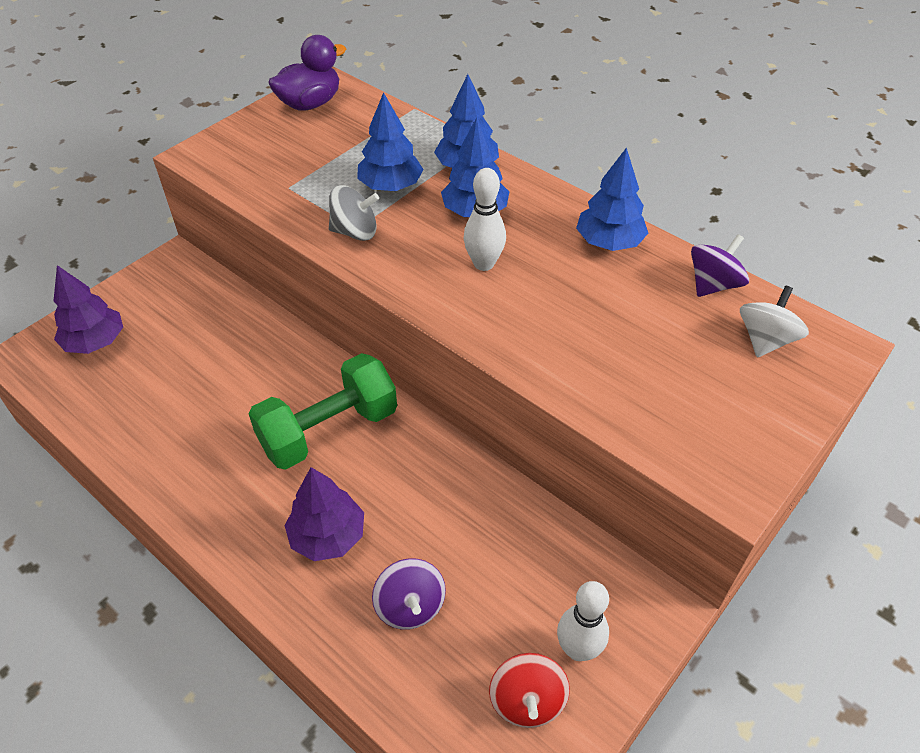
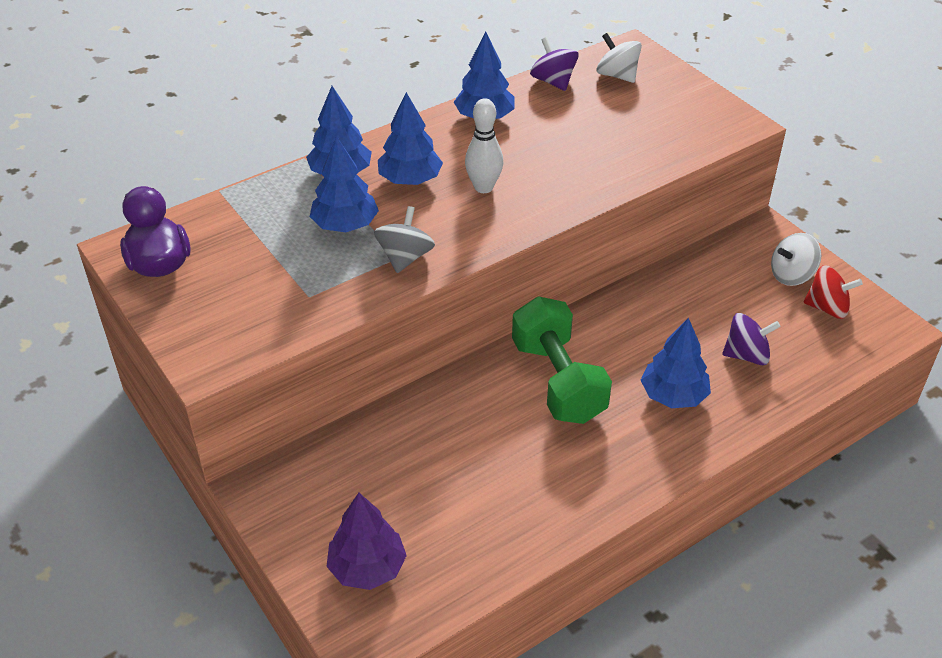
camera: 75 degrees left, 5 degrees down
(327, 536) = (673, 395): purple tree -> blue tree
(578, 649) = (791, 275): white bowling pin -> white spinning top

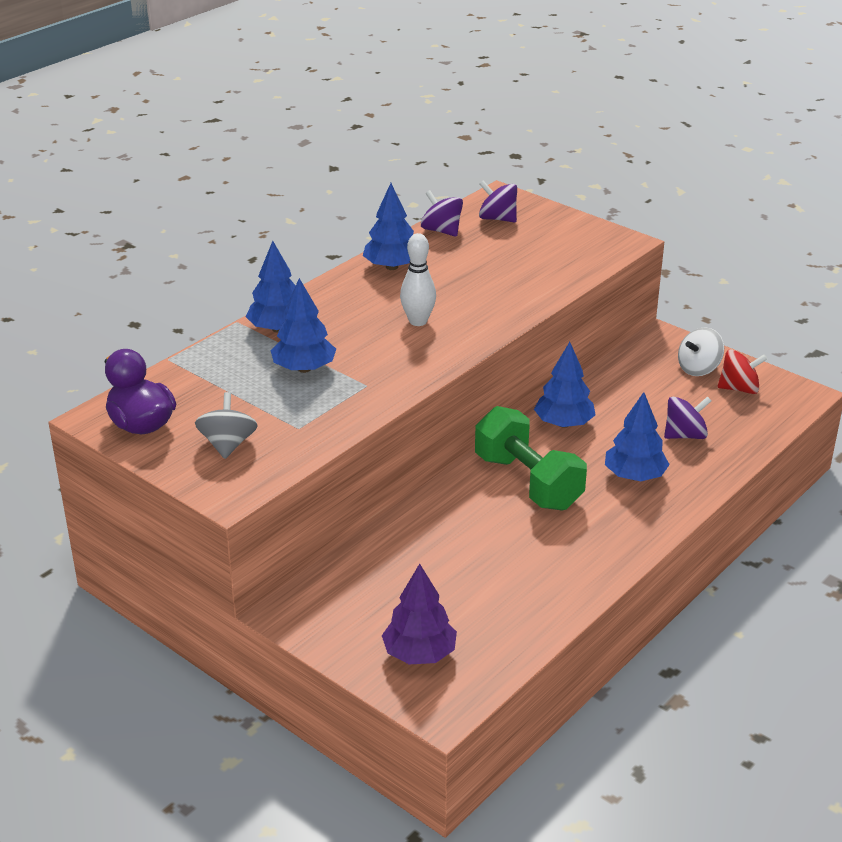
camera: 15 degrees left, 10 degrees down
(405, 257) = (373, 385): grey spinning top -> grey spinning top (228, 445)
(410, 180) = (347, 325): blue tree -> blue tree (563, 423)
(617, 75) = (497, 219): white spinning top -> purple spinning top

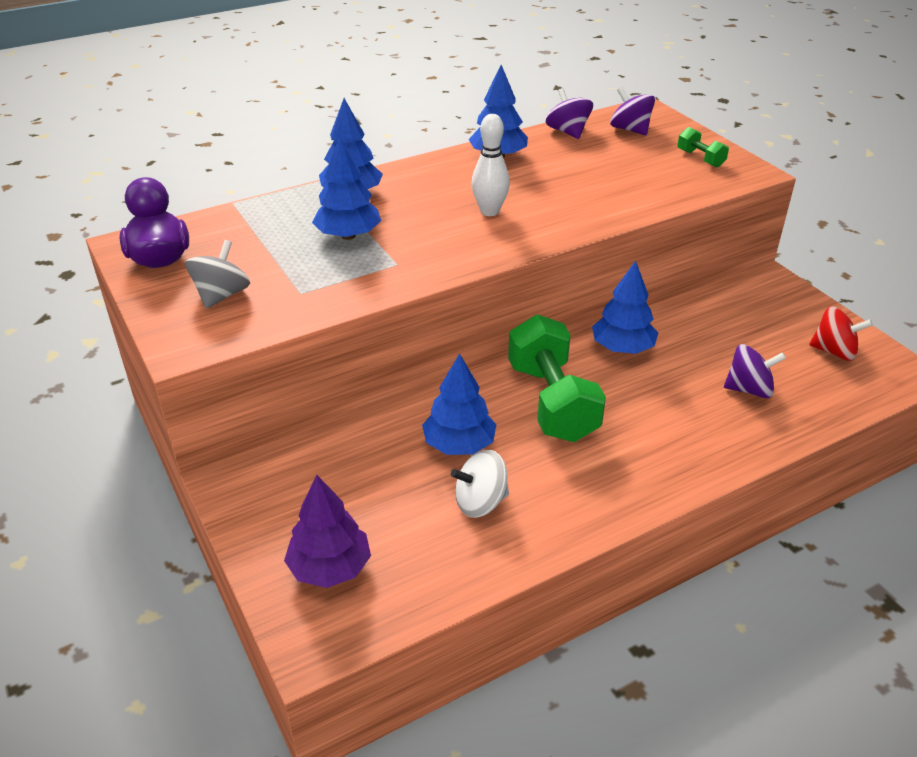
camera: 20 degrees right, 5 degrees up
(575, 237) = (700, 158): none -> green dumbbell
(634, 476) = (670, 422): blue tree -> blue tree (459, 445)
(698, 368) = (797, 320): white spinning top -> white spinning top (480, 502)

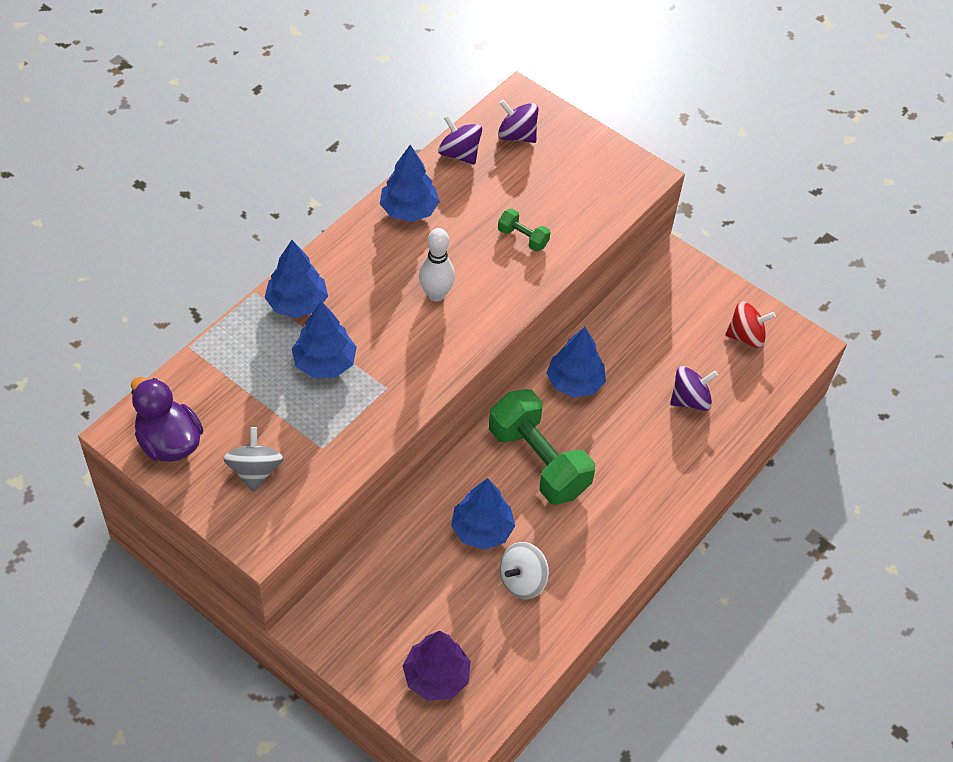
camera: 25 degrees left, 15 degrees up
(700, 158) = (595, 166): green dumbbell -> green dumbbell (523, 238)

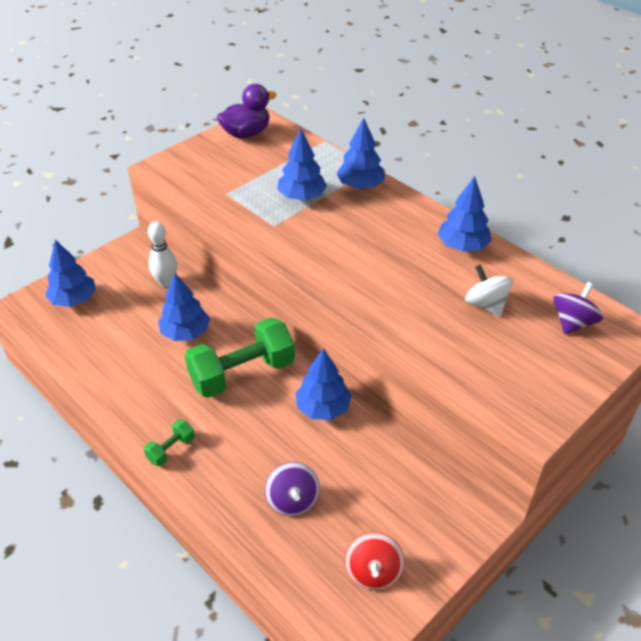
camera: 100 degrees right, 10 degrees down
(255, 471) = (214, 165): grey spinning top -> none
(436, 294) = (366, 256): white bowling pin -> white bowling pin (166, 282)
(436, 677) = (74, 300): purple tree -> blue tree
(459, 154) = (538, 281): purple spinning top -> none
(522, 580) = (133, 352): white spinning top -> white spinning top (485, 305)
(523, 238) = (434, 315): green dumbbell -> green dumbbell (171, 449)

